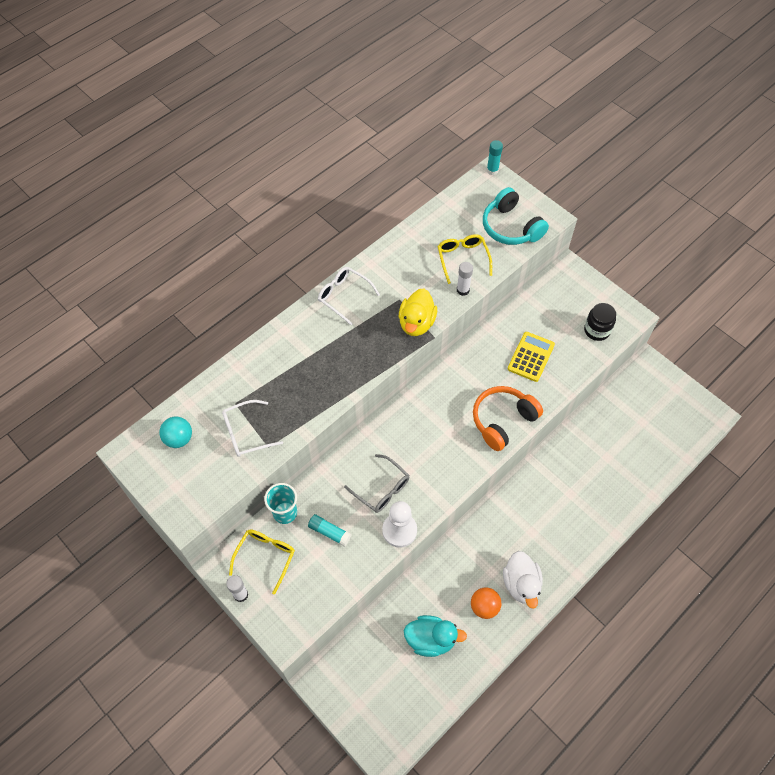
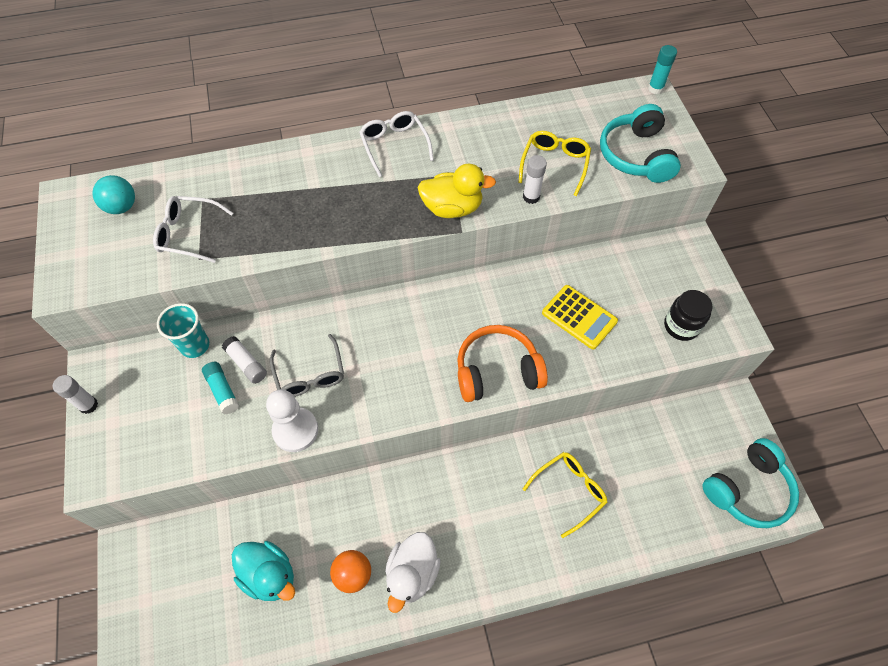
camera: 30 degrees right, 0 degrees up
(265, 557) = (141, 380): yellow glasses -> yellow glasses (569, 491)
(332, 505) = (246, 364): none -> white glue stick
(416, 323) = (452, 208): yellow duck -> yellow duck turned 135 degrees counterclockwise
(531, 357) = (579, 317): yellow calculator -> yellow calculator turned 75 degrees clockwise
(687, 416) = (748, 490): none -> turquoise headphones

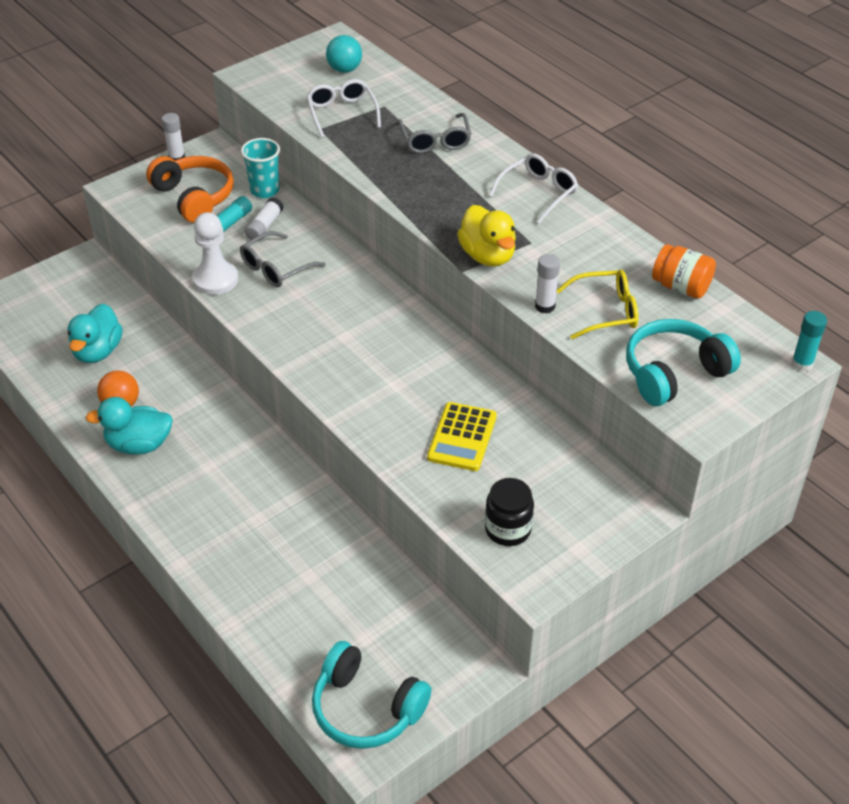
camera: 65 degrees right, 15 degrees down
(280, 183) = (435, 141): none -> grey glasses
(412, 574) = (139, 445): white duck -> turquoise duck
(497, 371) = (354, 392): orange headphones -> orange headphones (194, 197)
(549, 113) = (681, 287): none -> orange jar
(569, 491) = (281, 539): yellow glasses -> none

